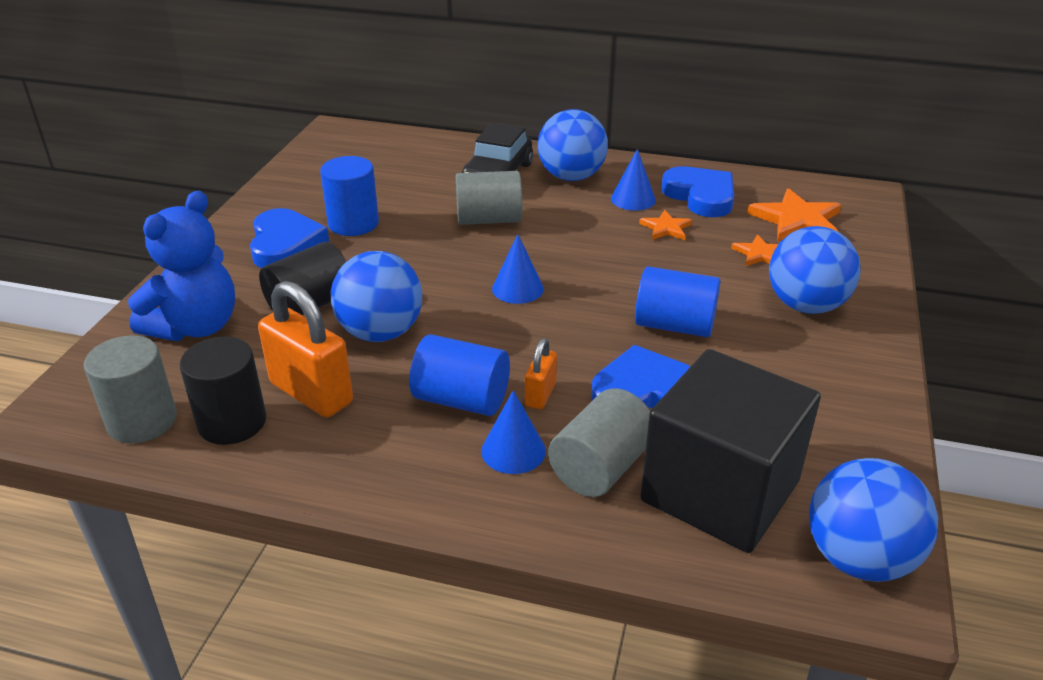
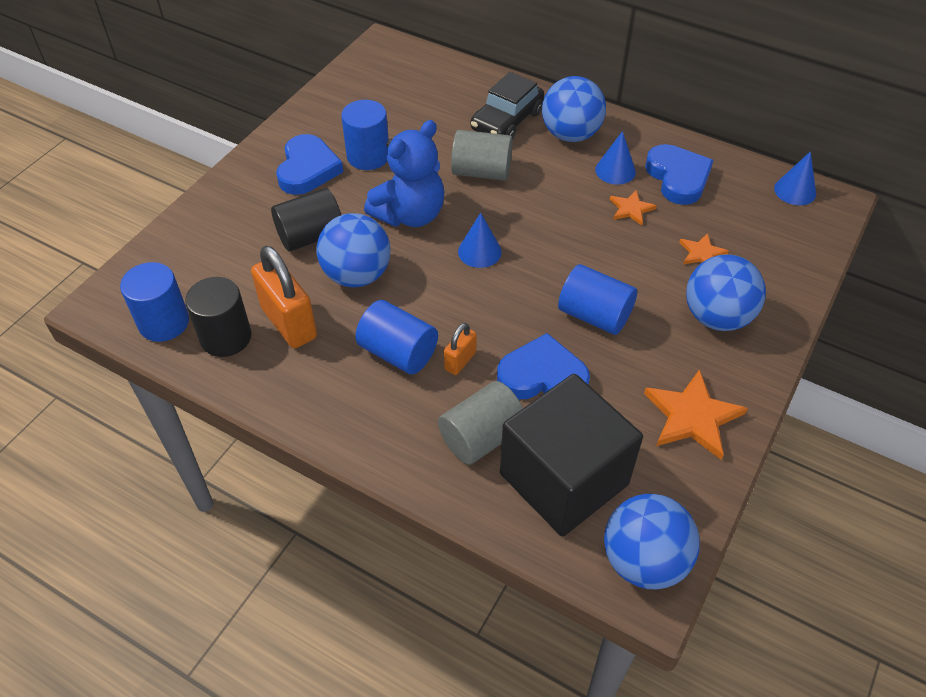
camera: 15 degrees right, 15 degrees up
(142, 421) = (164, 322): grey cylinder -> blue cylinder
(195, 327) = (220, 241): blue teddy bear -> blue teddy bear (410, 215)
(513, 450) = (421, 408): blue cone -> blue cone (795, 191)
(796, 220) = (753, 222): orange star -> orange star (692, 416)

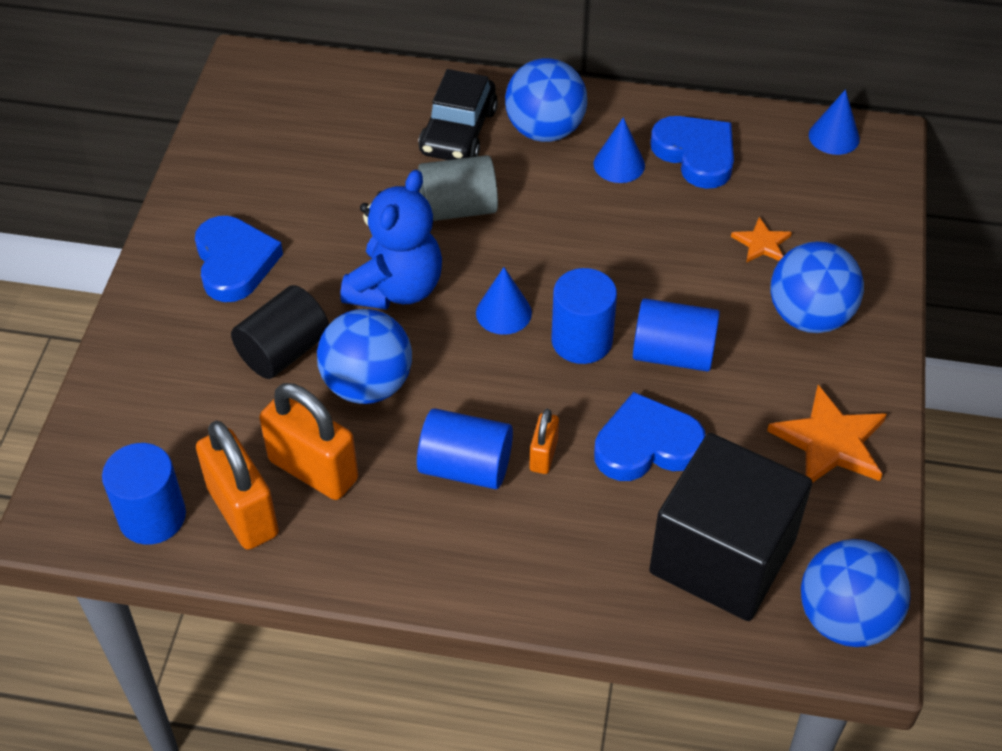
camera: 20 degrees left, 0 degrees up
(226, 337) = (243, 511): black cylinder -> orange padlock
(368, 156) = (305, 225): blue cylinder -> blue cylinder (581, 341)
(481, 437) = (610, 538): grey cylinder -> none
(631, 209) = (658, 209): orange star -> none

